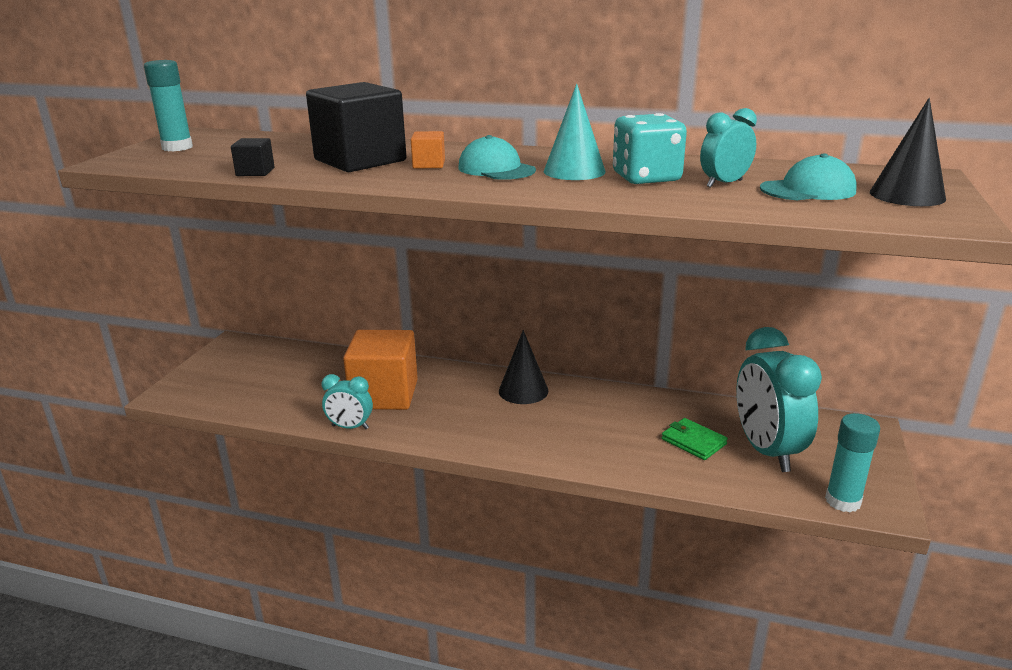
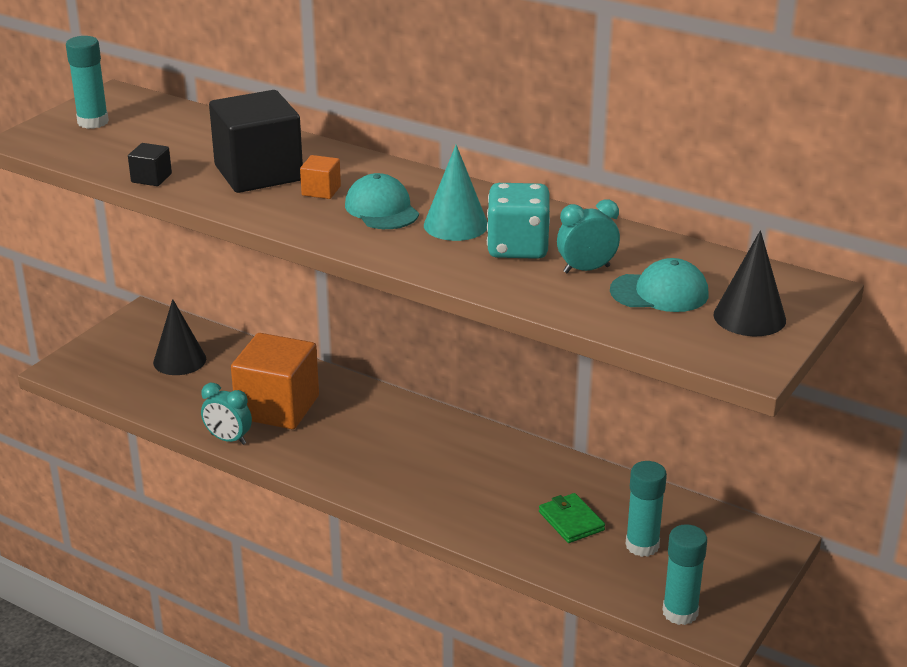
camera: 15 degrees right, 5 degrees up
(523, 390) = (425, 429): black cone -> black cone (179, 360)
(766, 451) = (642, 545): turquoise clock -> turquoise glue stick

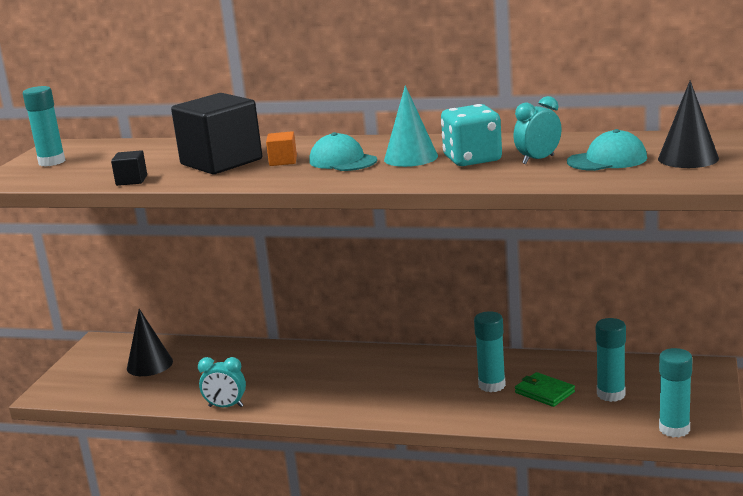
camera: 15 degrees left, 10 degrees down
(277, 407) = (254, 376): orange cube -> none
(520, 494) = (492, 385): none -> turquoise glue stick

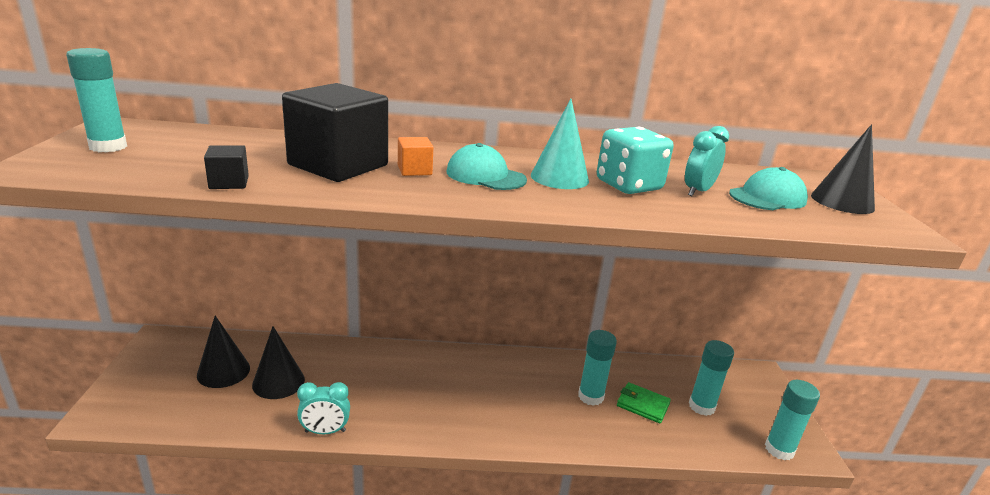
camera: 20 degrees left, 5 degrees up
(195, 372) = (278, 382): none -> black cone

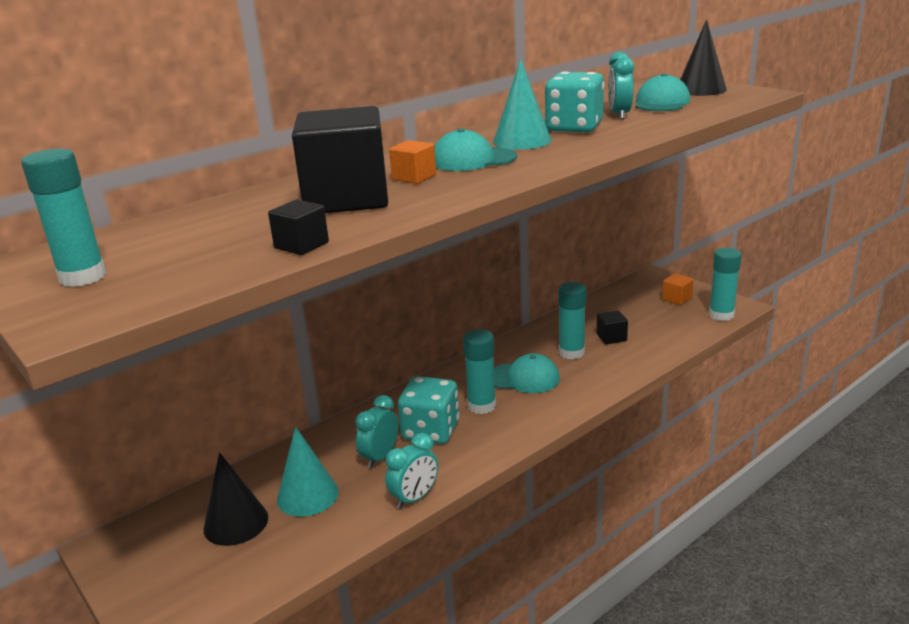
camera: 35 degrees left, 0 degrees up
(278, 382) = (307, 495): black cone -> turquoise cone
(351, 386) = (380, 457): none -> turquoise clock
(406, 390) = (431, 431): none -> turquoise dice
(525, 393) = (524, 378): none -> turquoise cap
(642, 405) = (611, 337): green wallet -> black cube
(701, 406) = (647, 317): turquoise glue stick -> turquoise glue stick (481, 406)
(755, 407) = (676, 299): none -> orange cube

